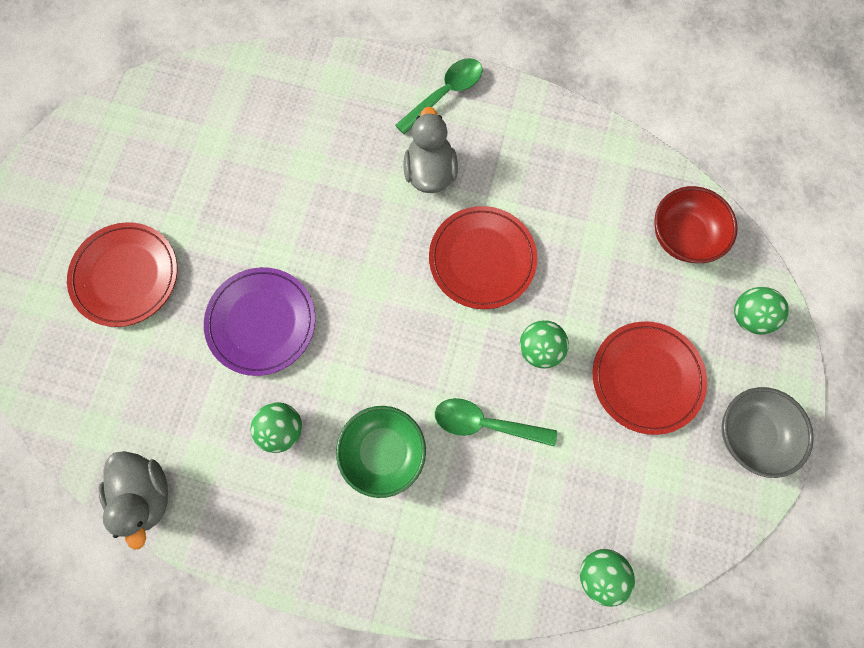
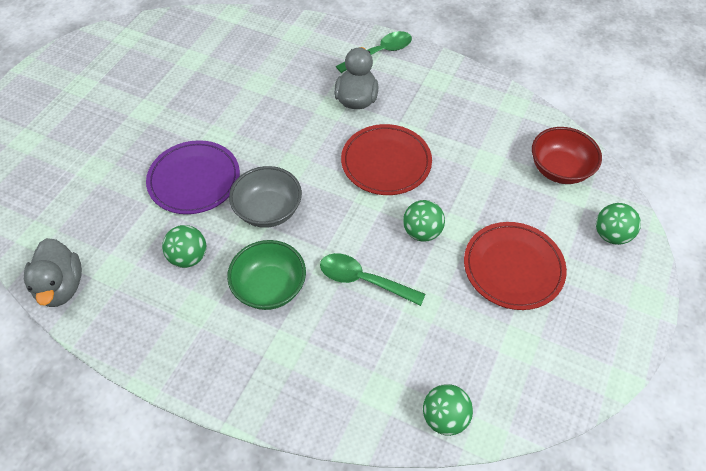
camera: 10 degrees right, 20 degrees down
(126, 276) = (98, 134): red plate -> none
(749, 433) = (602, 325): grey bowl -> grey bowl (268, 210)

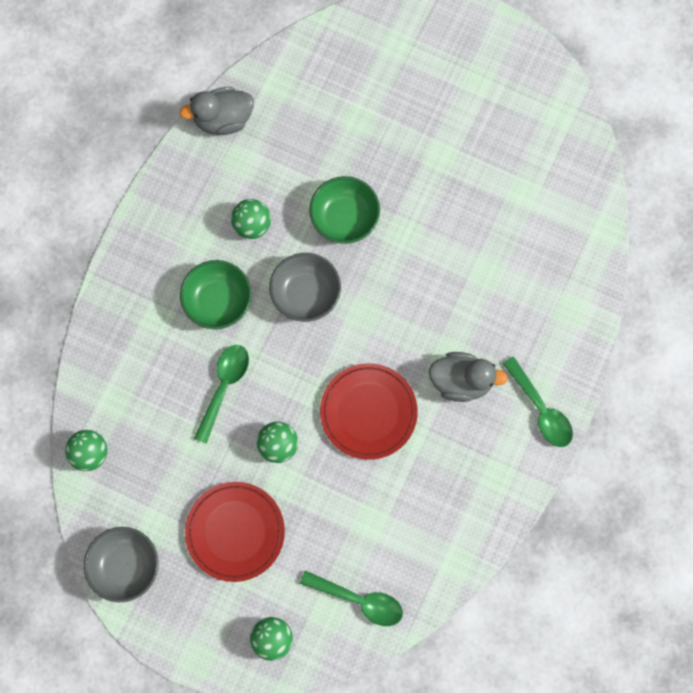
camera: 90 degrees right, 20 degrees up
(194, 180) = (344, 218): purple plate -> green bowl
(559, 169) = (359, 600): red bowl -> green spoon
(567, 372) = (125, 566): none -> grey bowl

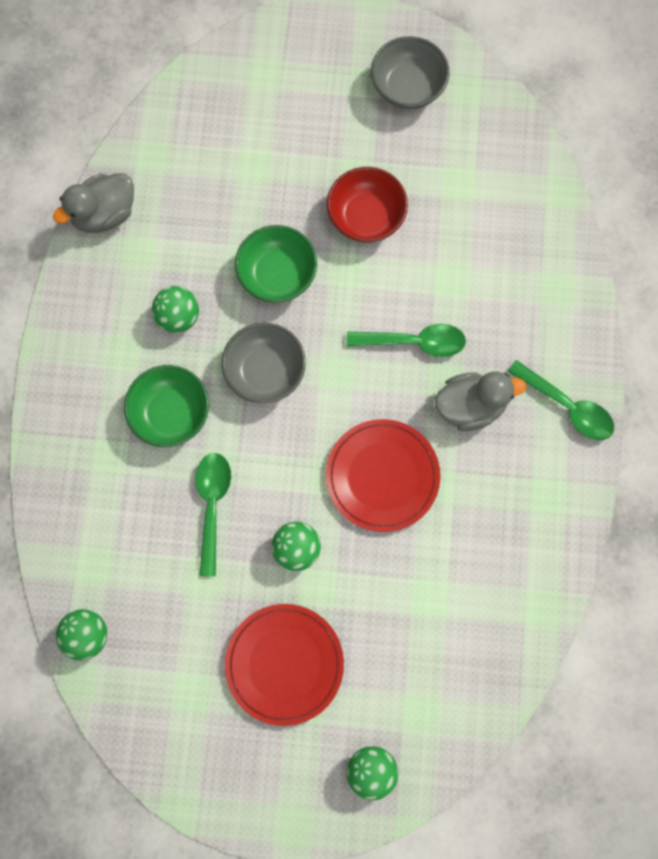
camera: 20 degrees left, 0 degrees up
(125, 566) = (174, 750): grey bowl -> grey bowl (407, 87)
(359, 600) = (451, 689): green spoon -> green spoon (414, 342)
(435, 195) = (366, 217): none -> red bowl

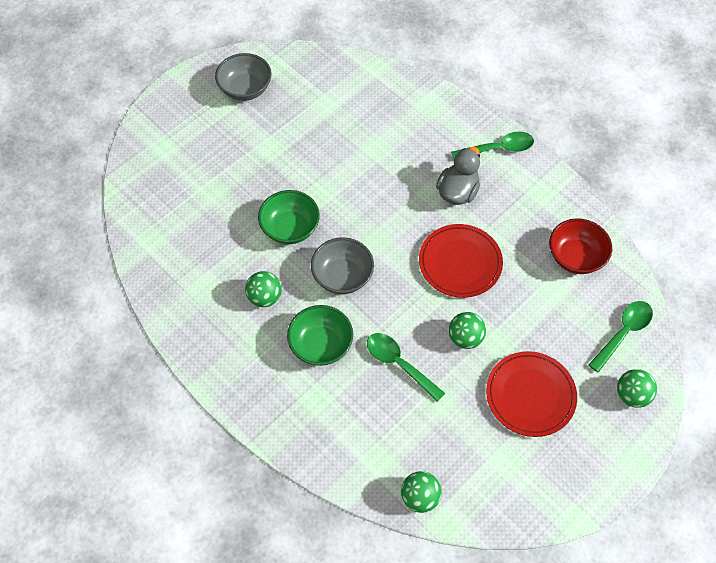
camera: 50 degrees left, 15 degrees down
(104, 214) = (160, 290): grey duck -> none
(366, 217) = (300, 161): red bowl -> red bowl (575, 257)
(414, 342) = (395, 191): green spoon -> green spoon (623, 333)

